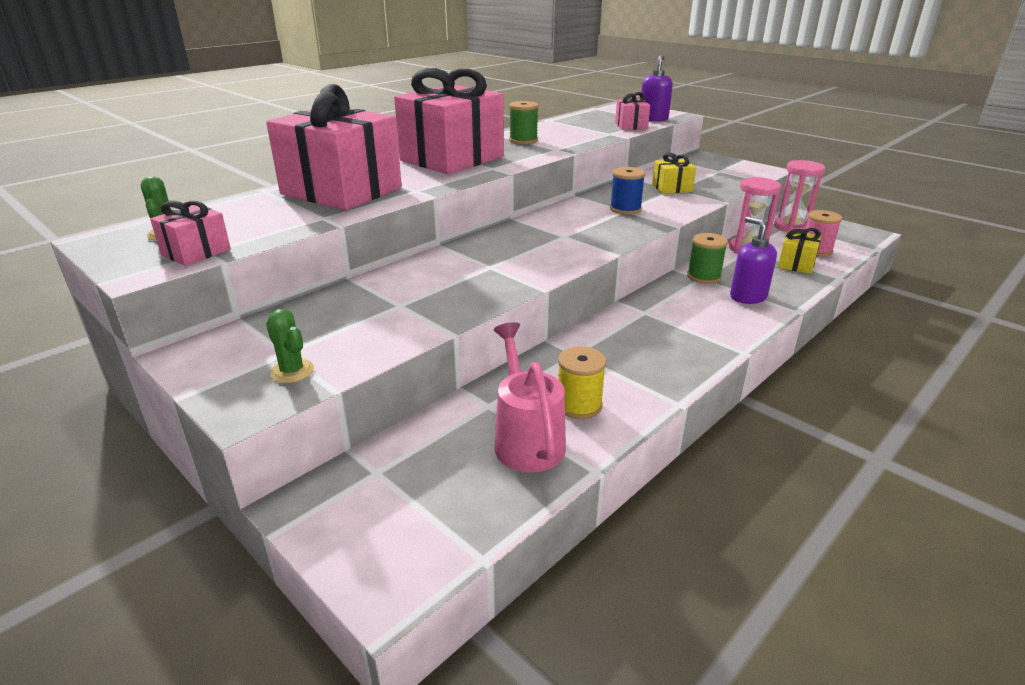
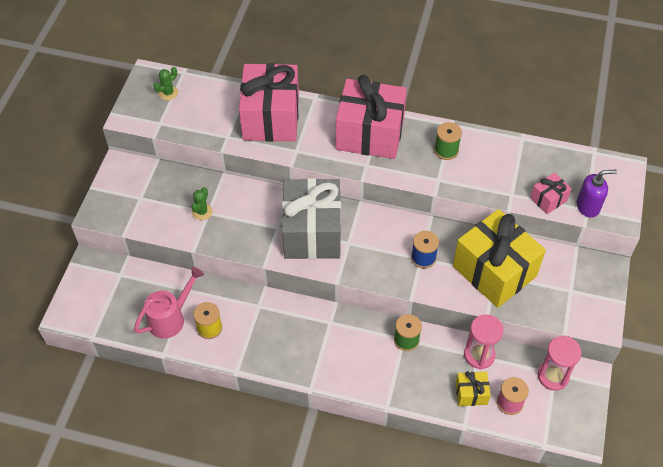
camera: 60 degrees right, 25 degrees up
(196, 252) = (156, 120): pink gift -> none
(292, 371) = (128, 210): green cactus -> green cactus (202, 212)
(525, 250) = (312, 232): none -> grey gift
(672, 188) = (494, 271): yellow gift -> yellow gift, size x2.27
(747, 297) = (390, 374): purple soap dispenser -> none

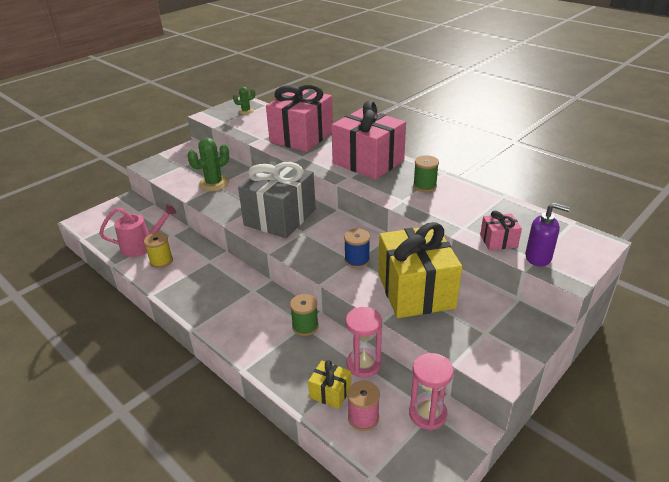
camera: 30 degrees right, 20 degrees down
(202, 212) = (214, 183): green cactus -> green cactus, size x1.75

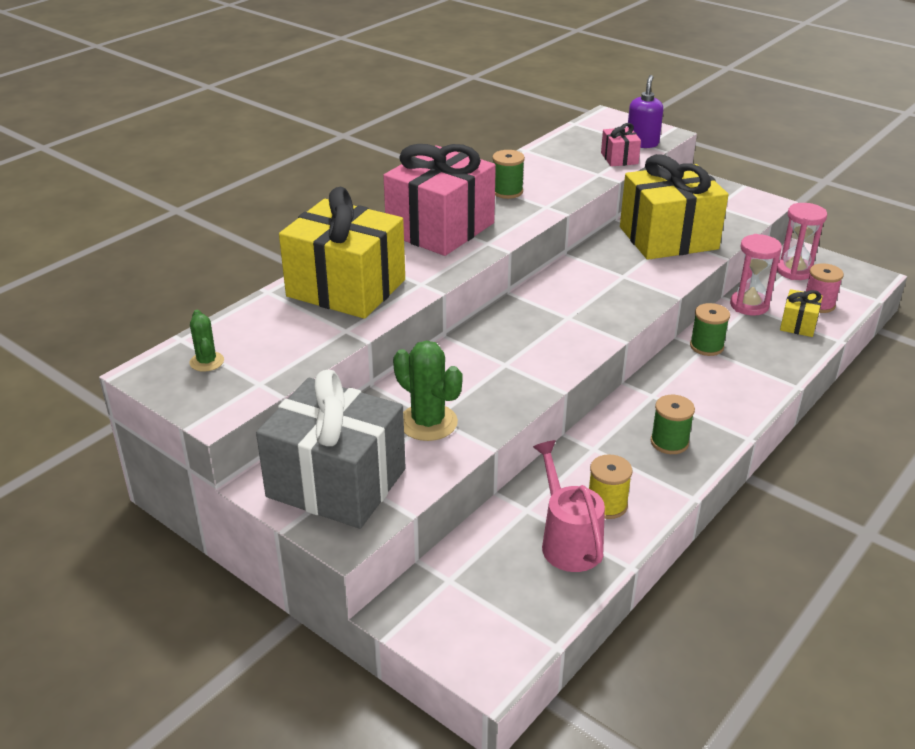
camera: 95 degrees left, 0 degrees up
(203, 291) = (669, 442): none -> green spool
(280, 217) = (533, 339): grey gift -> grey gift (336, 483)
(301, 137) = (346, 288): pink gift -> yellow gift
(357, 260) = (623, 274): blue spool -> none

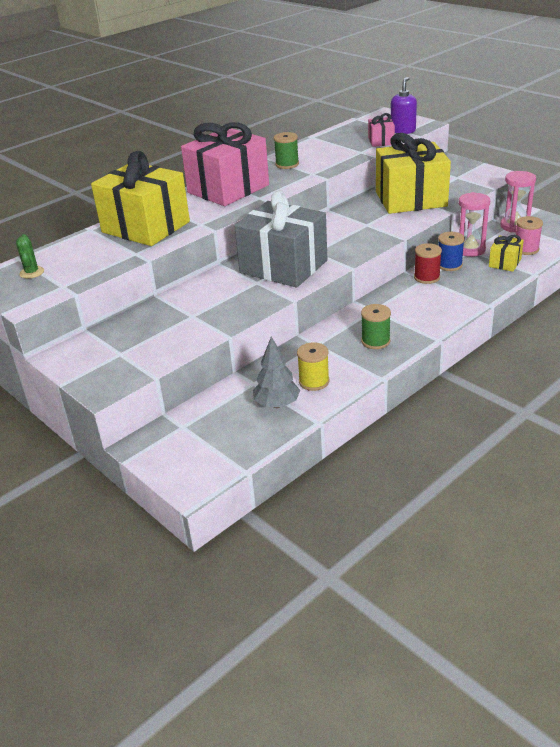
camera: 10 degrees right, 0 degrees up
(336, 483) = (109, 356): grey gift -> grey gift (283, 266)
(428, 422) = (187, 319): green cactus -> none
(568, 541) = (277, 404): pink watering can -> grey tree
(706, 346) = (426, 277): green spool -> red spool
(729, 328) = (449, 265): none -> blue spool

